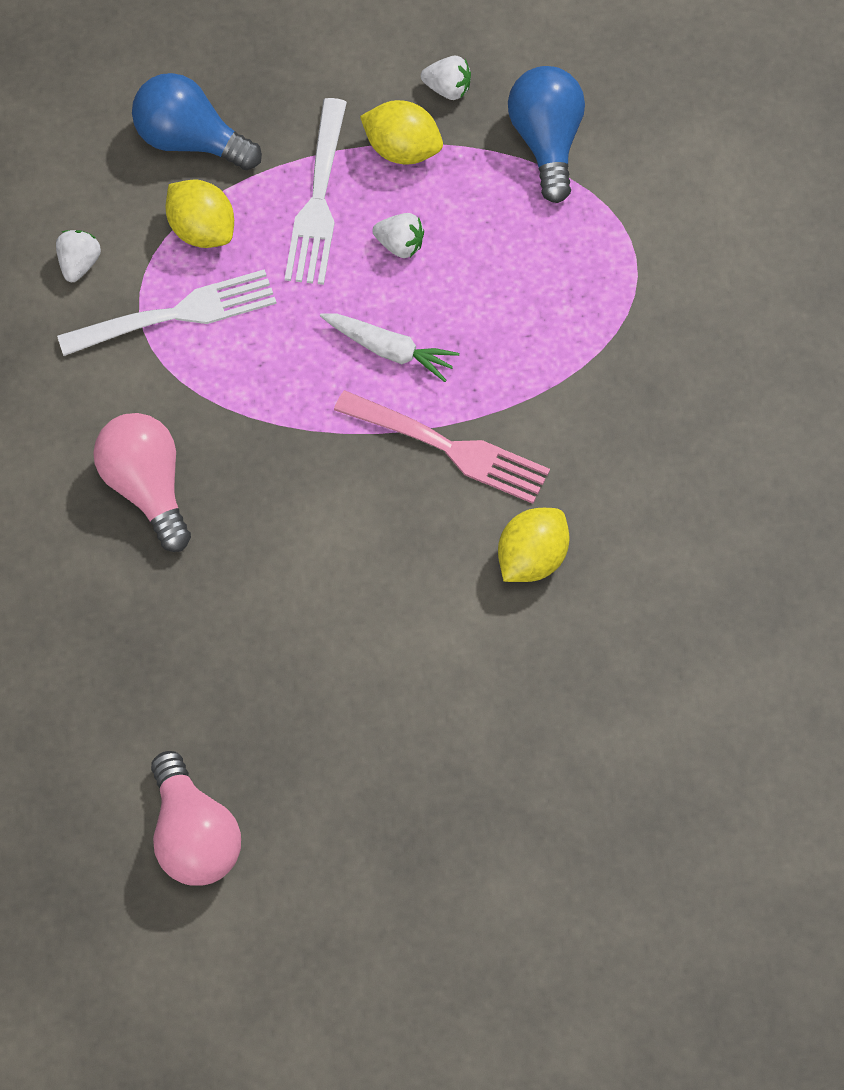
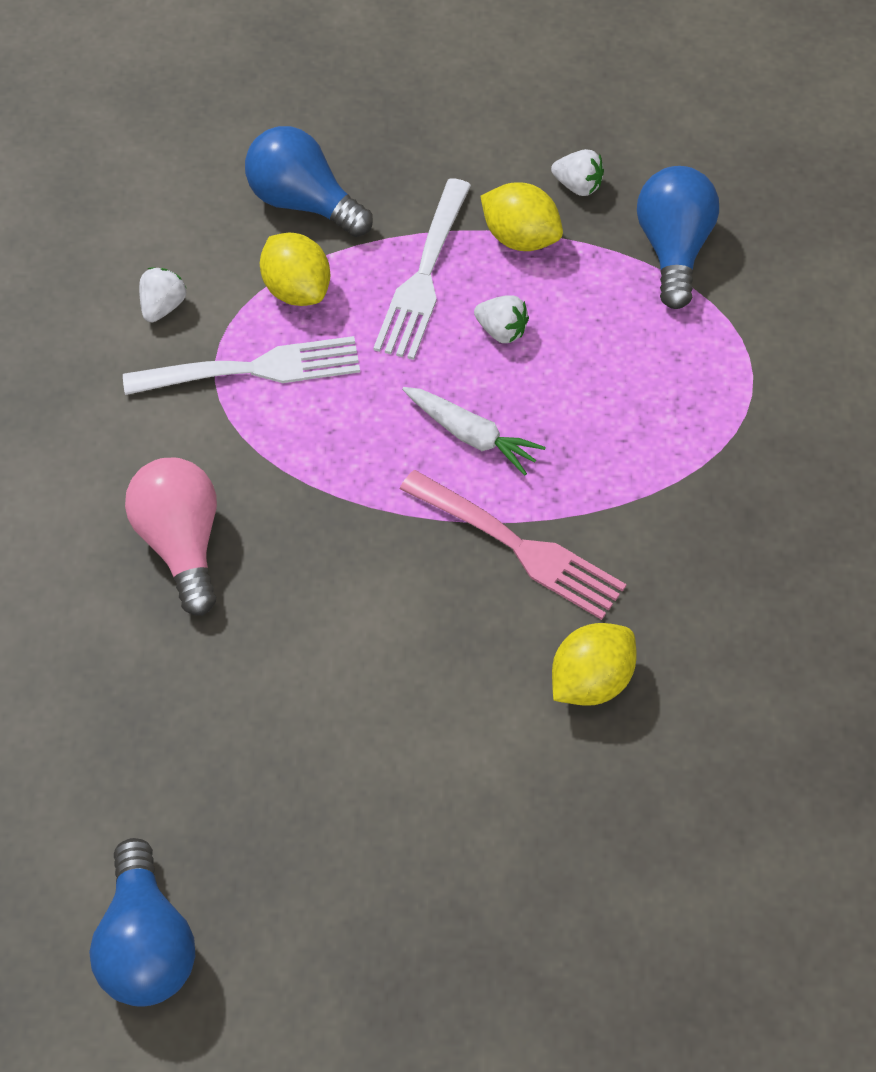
camera: 10 degrees right, 5 degrees down
(193, 837) = (147, 944): pink light bulb -> blue light bulb

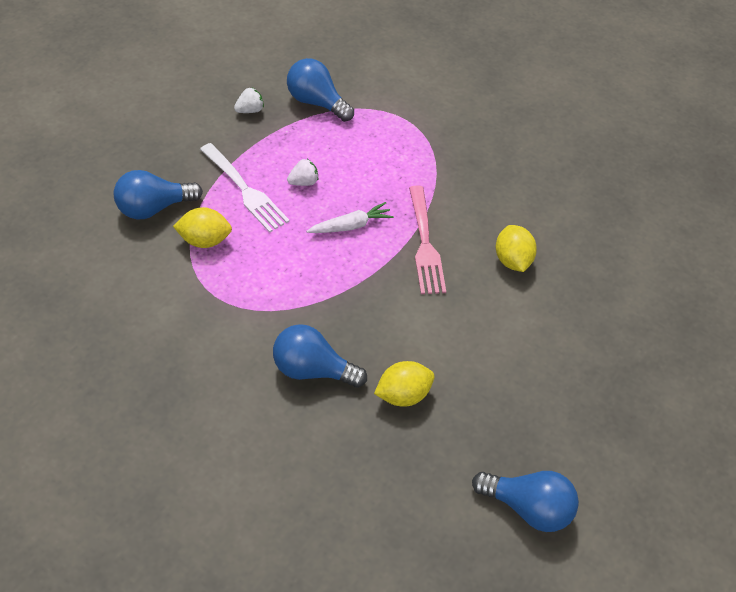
camera: 60 degrees left, 5 degrees down
(163, 306) = (160, 298): white strawberry -> none
(182, 543) = (313, 369): pink light bulb -> blue light bulb
(253, 369) = (235, 283): white fork -> none
(519, 547) = (425, 244): pink fork -> pink fork turned 105 degrees clockwise
(520, 238) = (258, 145): yellow lemon -> yellow lemon (403, 394)

